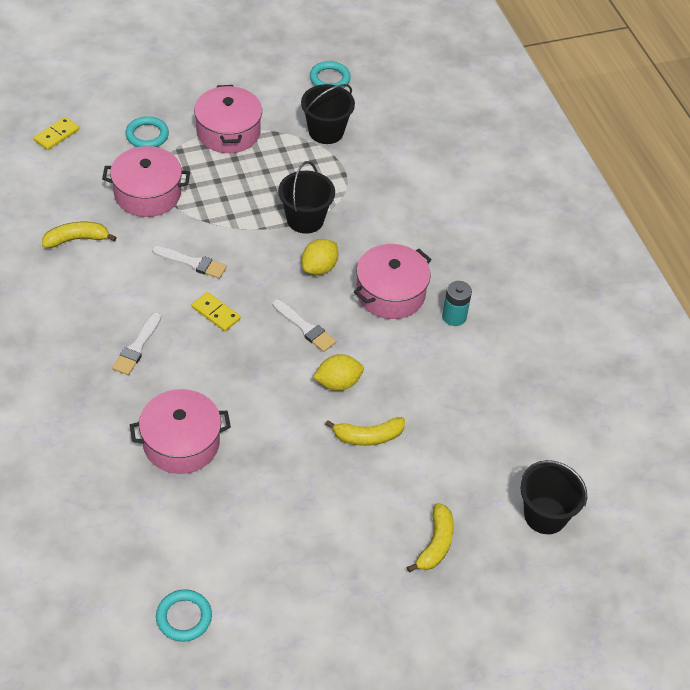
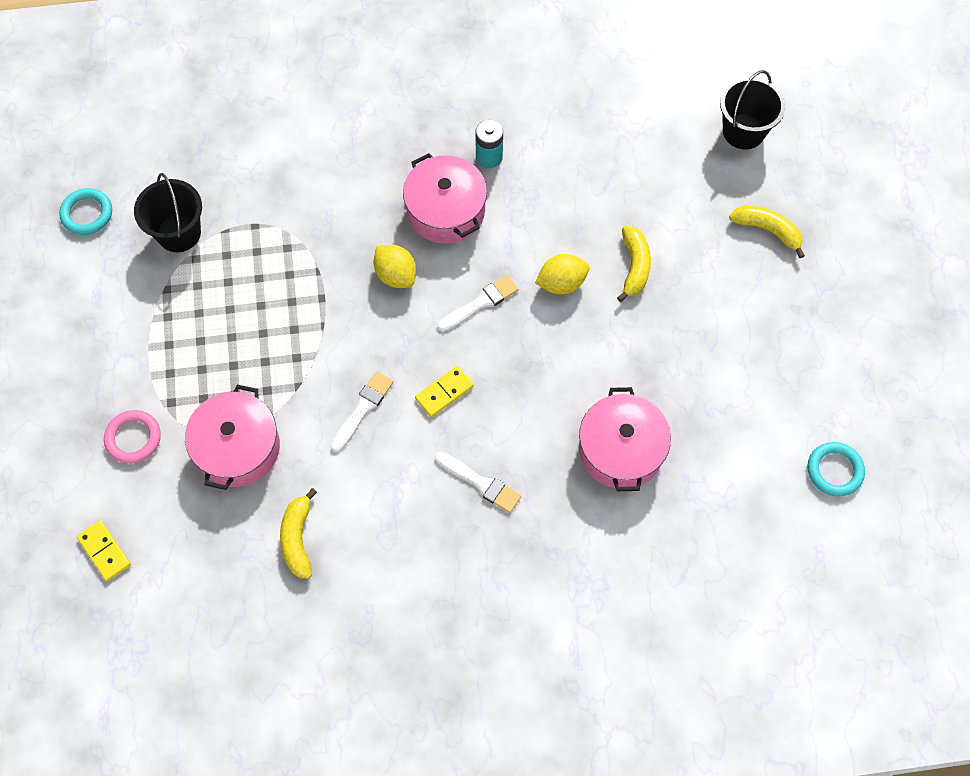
camera: 75 degrees left, 15 degrees up
(147, 135) = (133, 438): turquoise ring -> pink ring
(228, 132) = (151, 341): pink pot -> none
(305, 219) = (318, 278): black bucket -> none
(338, 383) = (561, 283): yellow lemon -> yellow lemon turned 75 degrees clockwise

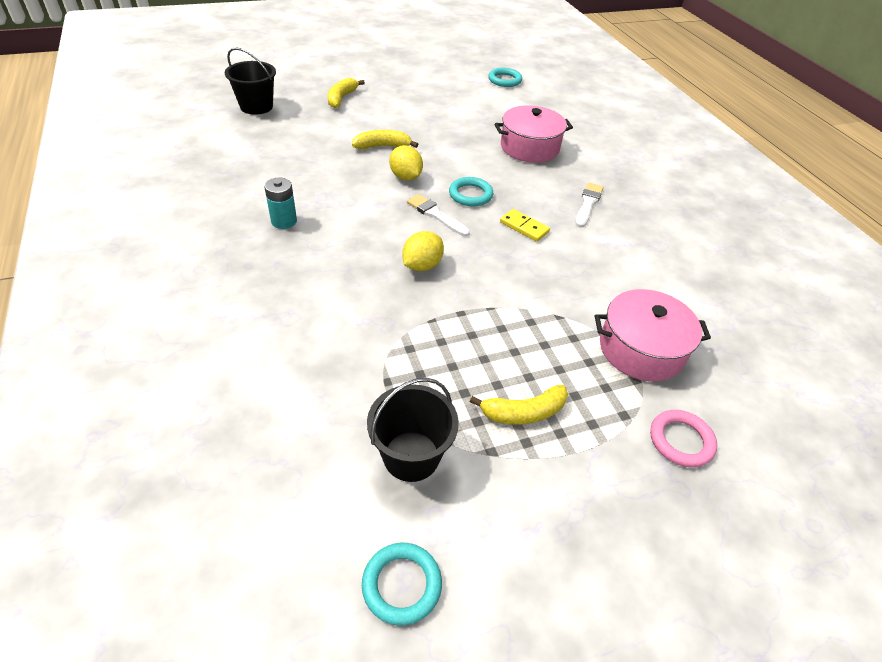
camera: 105 degrees left, 20 degrees down
(104, 551) = (807, 437): yellow domino -> none
(298, 539) = (694, 295): yellow banana -> yellow banana (523, 412)
(362, 409) = (560, 271): white brush -> none
(445, 211) = (346, 242): pink pot -> none
(515, 348) = (470, 195): none -> turquoise ring

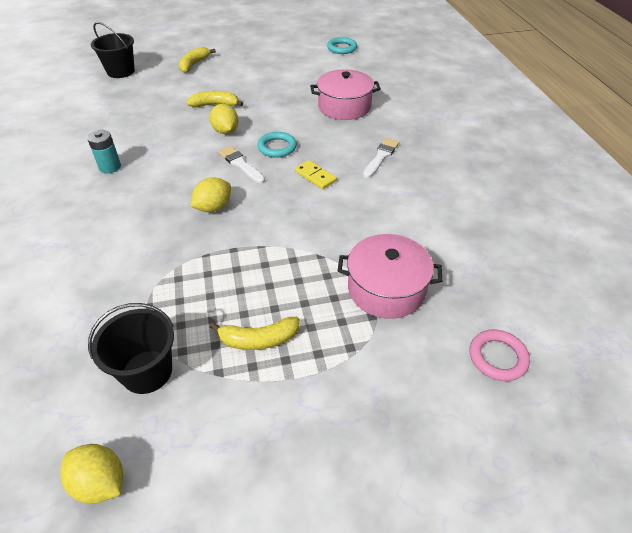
camera: 10 degrees right, 0 degrees up
(402, 585) = (100, 482): turquoise ring -> yellow lemon
(681, 441) = (396, 374): pink ring -> pink ring (497, 357)

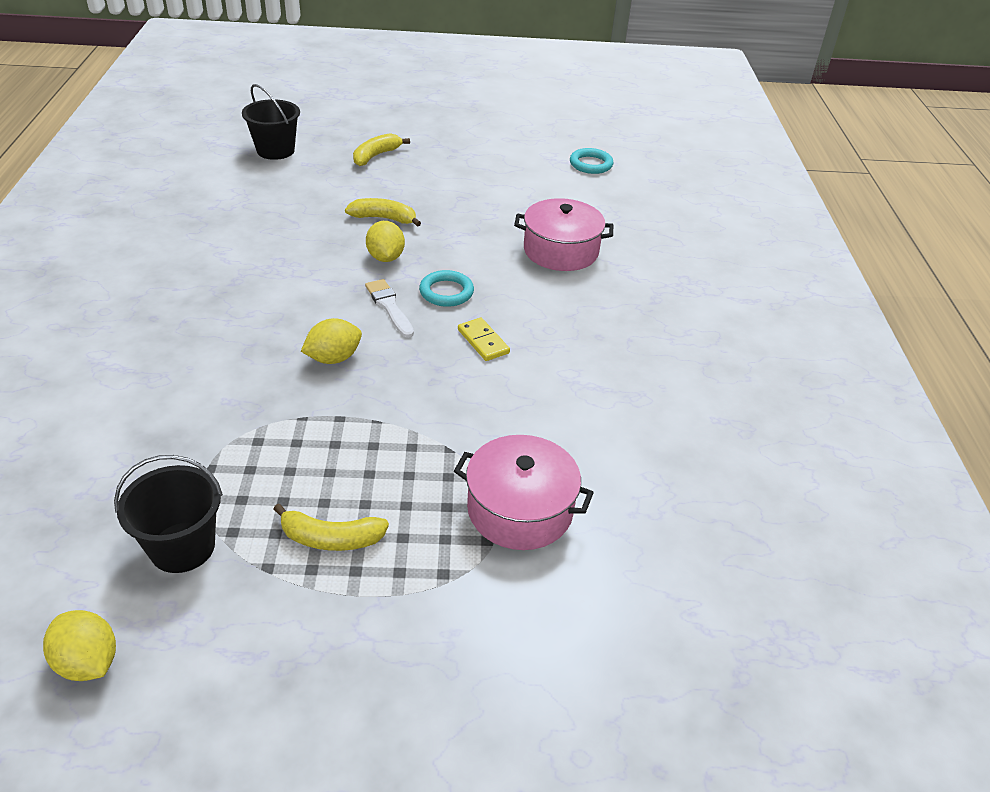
camera: 10 degrees right, 5 degrees down
(110, 167) = (220, 280): turquoise battery -> none
(381, 157) = (584, 331): white brush -> none
(497, 357) = (632, 629): pink ring -> none

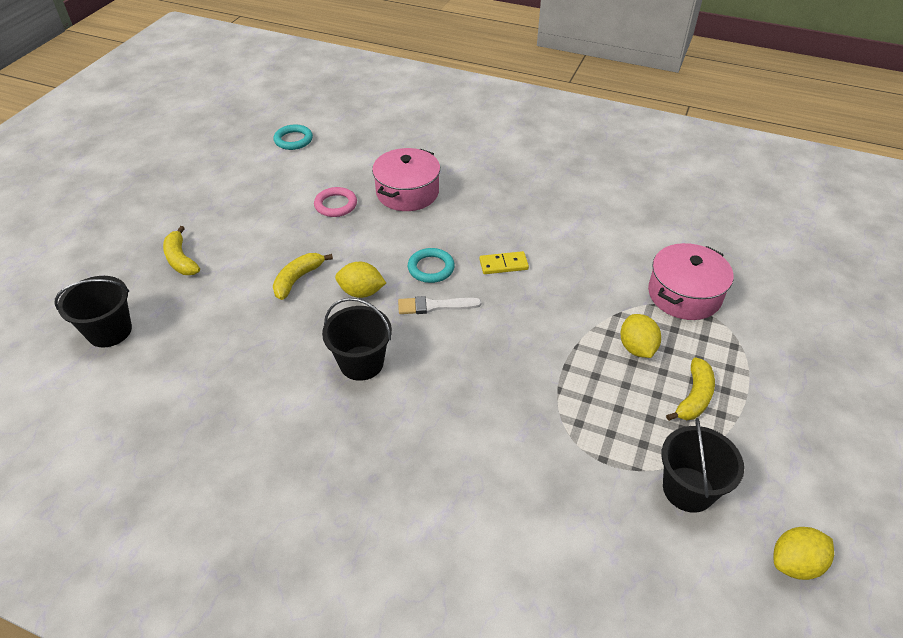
camera: 65 degrees left, 5 degrees up
(289, 279) = (361, 363): none -> black bucket
(333, 358) = (490, 355): yellow lemon -> yellow lemon (637, 348)
(506, 212) = (336, 205): none -> pink ring

